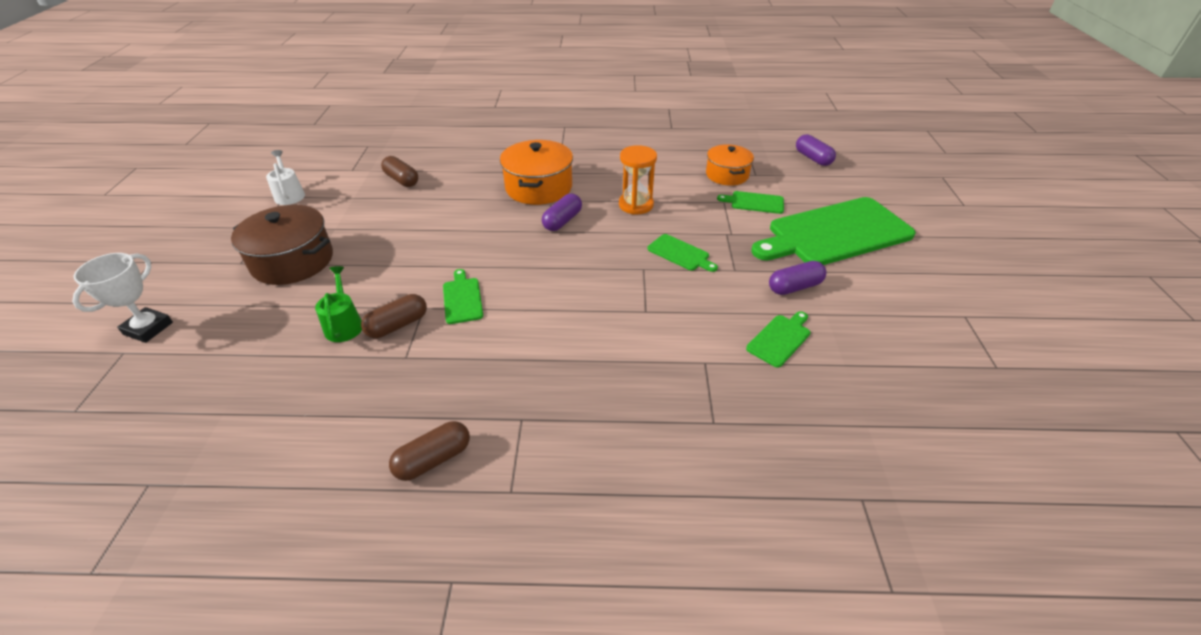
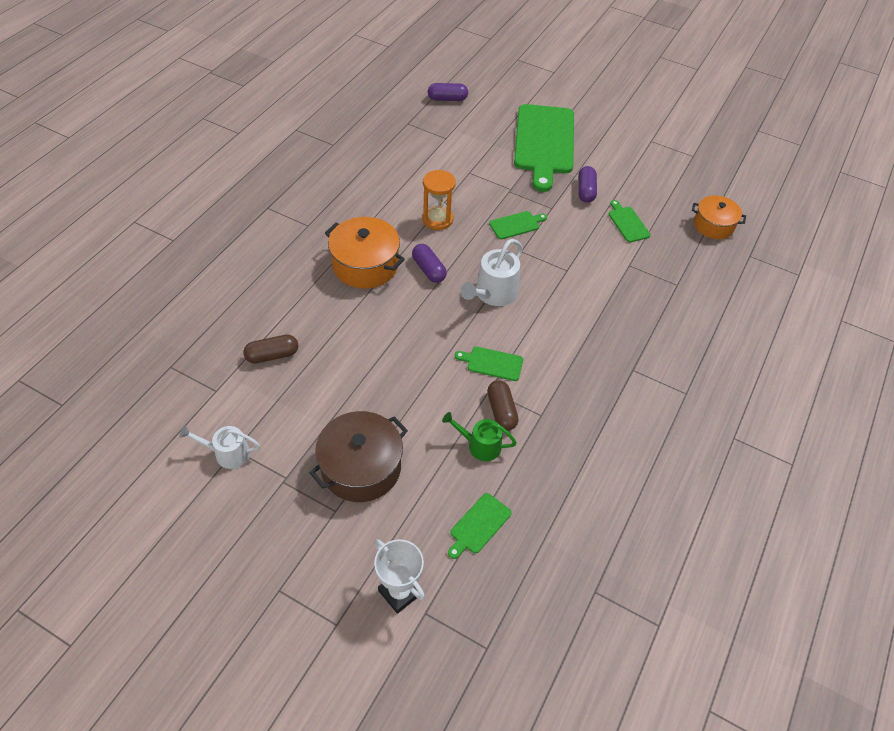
camera: 65 degrees left, 10 degrees up
(433, 459) = (645, 423): brown capsule -> none
(563, 269) = (493, 293): none -> white watering can
(727, 175) = (434, 152): orange pot -> orange pot (713, 225)
(754, 202) = (482, 158): green cutting board -> green cutting board (479, 525)

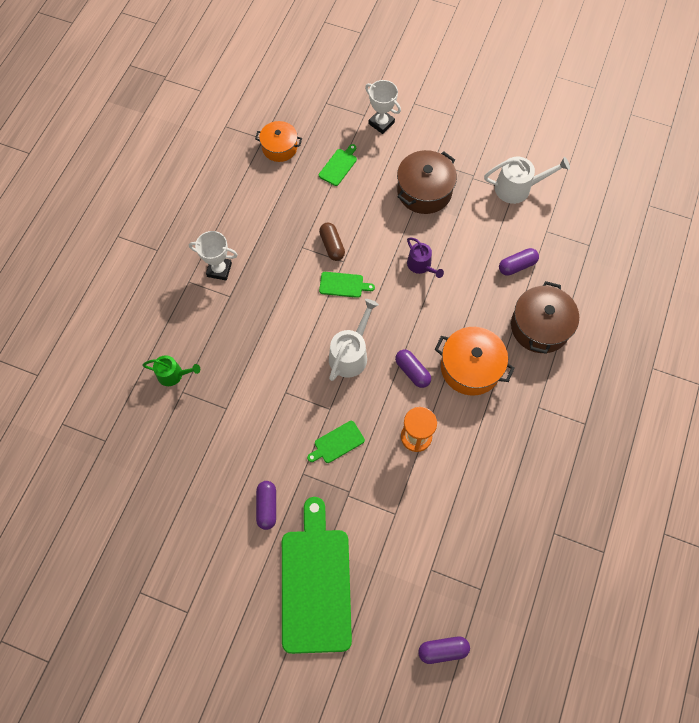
camera: 175 degrees right, 15 degrees up
(227, 453) = (517, 188): white watering can -> white watering can, size x1.52
(272, 355) = (517, 266): brown capsule -> purple capsule
(274, 290) = (540, 327): none -> brown pot
(391, 372) = (421, 265): none -> purple watering can
(480, 445) = (344, 218): green watering can -> green watering can (173, 374)
(627, 223) = (224, 465): green cutting board -> none
(648, 402) = (219, 270): none -> white trophy
(713, 225) = (134, 477): orange pot -> orange pot (279, 147)

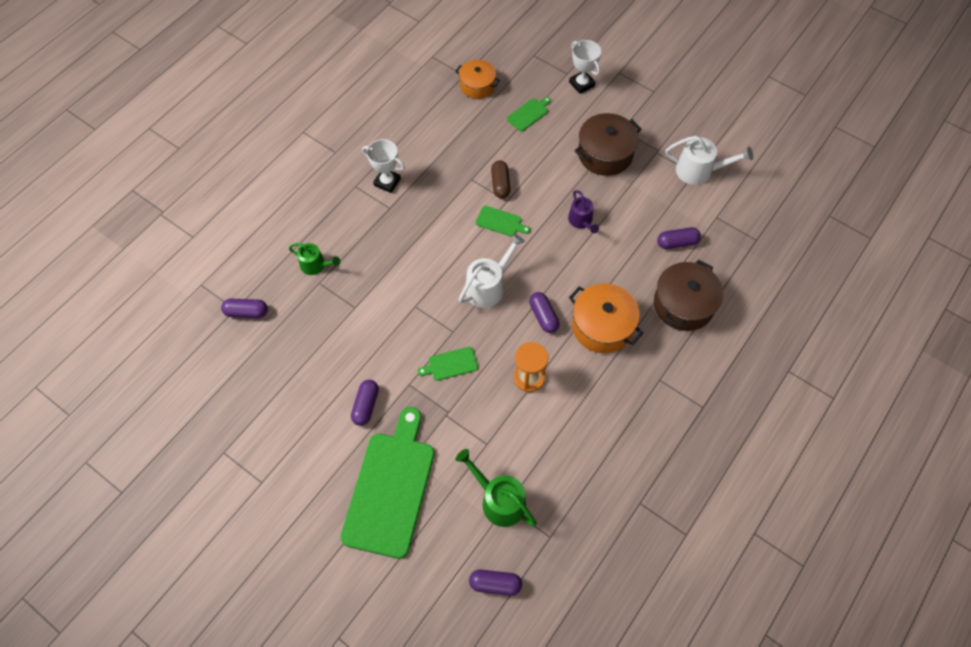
camera: 15 degrees right, 5 degrees down
(118, 441) = (246, 312): none -> purple capsule
(422, 567) = (499, 500): none -> green watering can

